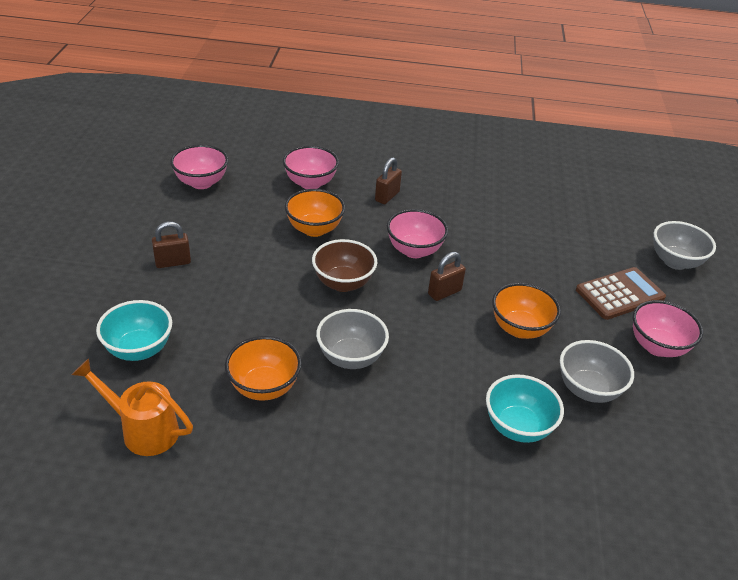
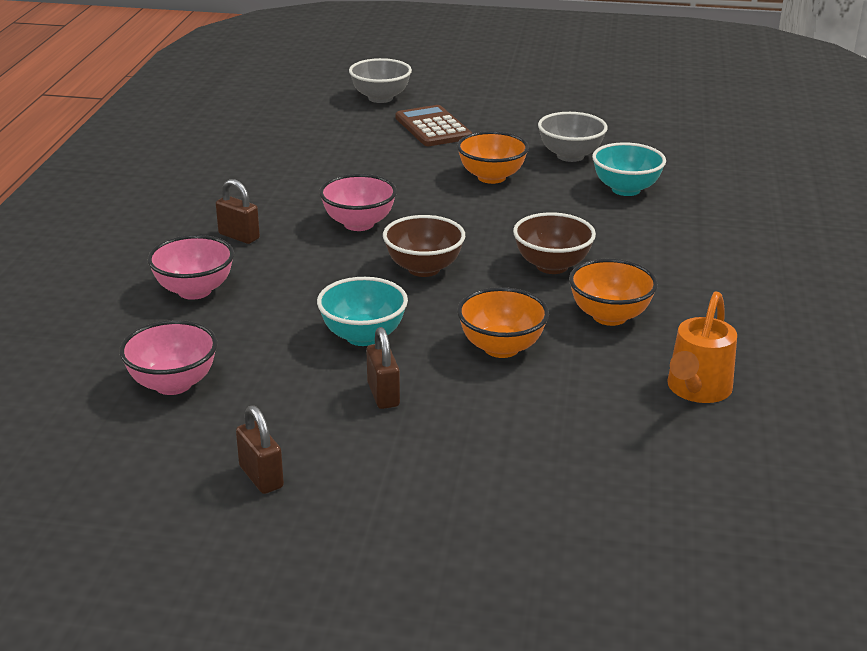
camera: 85 degrees left, 10 degrees down
(139, 349) = (566, 406): turquoise bowl -> turquoise bowl (363, 336)
(314, 229) = (310, 287): orange bowl -> orange bowl (501, 348)
(351, 357) = (552, 266): grey bowl -> brown bowl
(444, 292) = (436, 211): brown padlock -> brown padlock (261, 477)
(657, 346) = (507, 122): pink bowl -> none

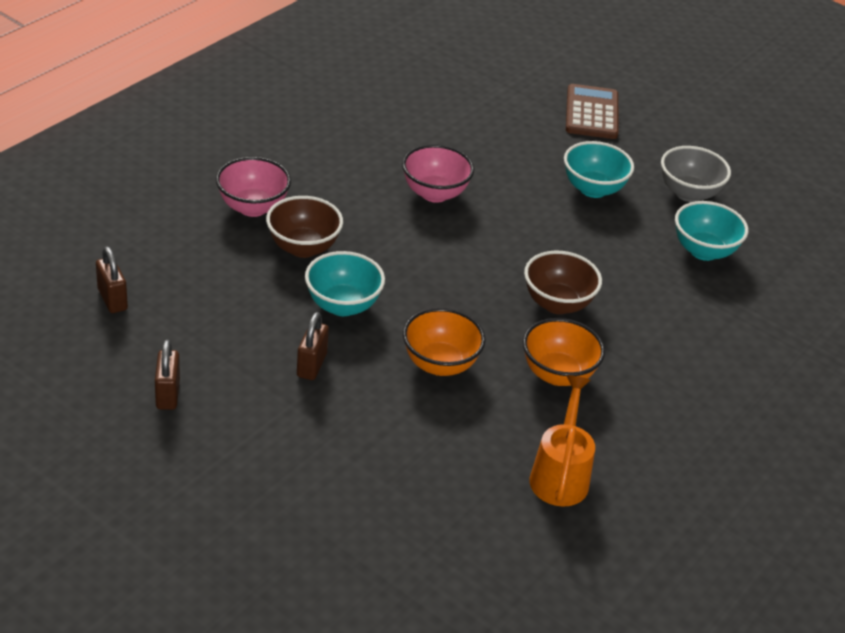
camera: 25 degrees right, 10 degrees up
(173, 384) = (171, 287): pink bowl -> none
(239, 236) = (328, 167): brown padlock -> brown padlock (112, 299)
(380, 98) = (574, 61): grey bowl -> none
(424, 269) = (447, 261): brown bowl -> brown bowl (303, 248)
(491, 177) = (593, 189): orange bowl -> turquoise bowl
(696, 390) = (560, 475): orange watering can -> orange watering can turned 135 degrees clockwise

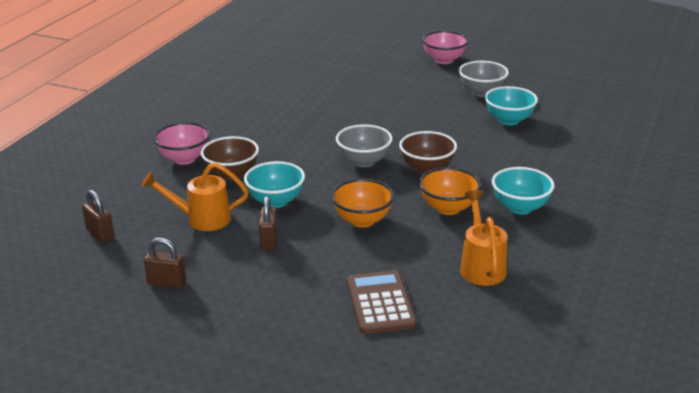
camera: 10 degrees left, 10 degrees down
(167, 394) = (167, 283): brown padlock -> brown padlock turned 60 degrees counterclockwise
(242, 309) = (202, 219): none -> orange watering can
(434, 193) = (311, 126): pink bowl -> pink bowl (444, 60)
(480, 270) = (364, 161): none -> grey bowl
(591, 113) = (396, 63): brown calculator -> brown calculator (380, 303)
(593, 189) = (418, 102): turquoise bowl -> turquoise bowl (520, 207)

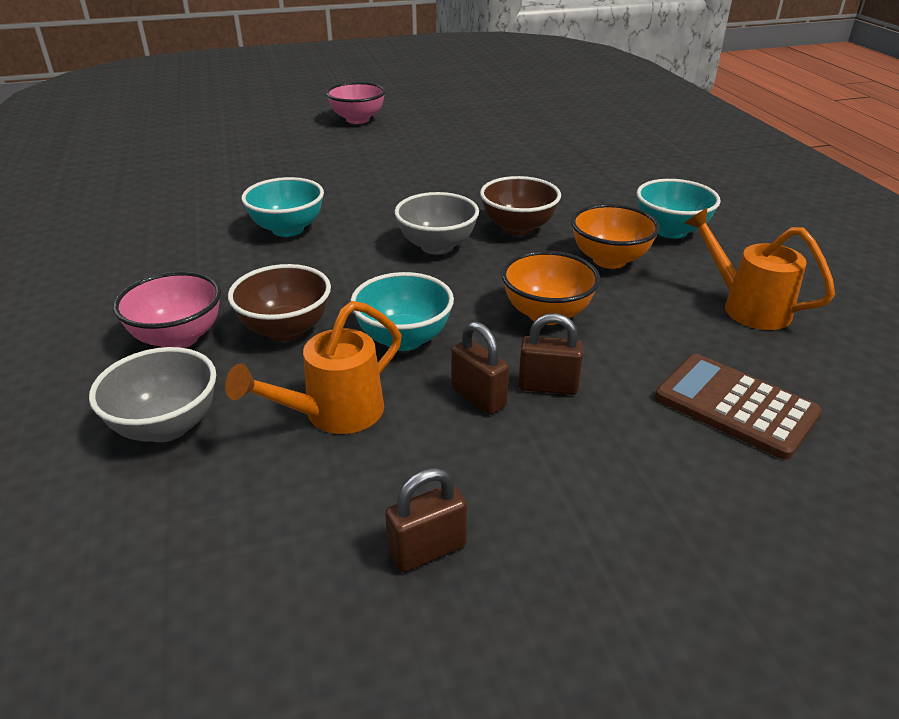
camera: 40 degrees left, 5 degrees up
(100, 234) = (184, 530): brown padlock -> brown padlock (548, 386)
(482, 92) = (446, 138): grey bowl -> grey bowl (167, 426)
(509, 120) = (516, 154): turquoise bowl -> turquoise bowl (288, 229)

